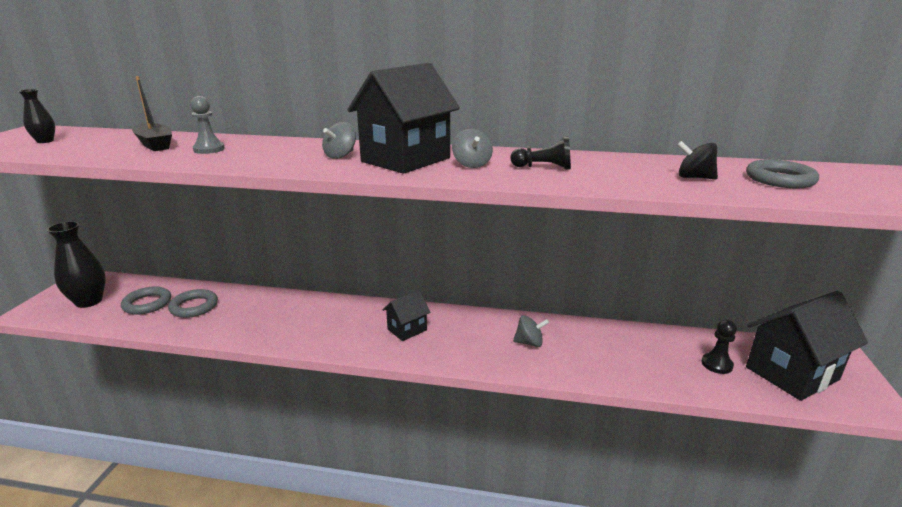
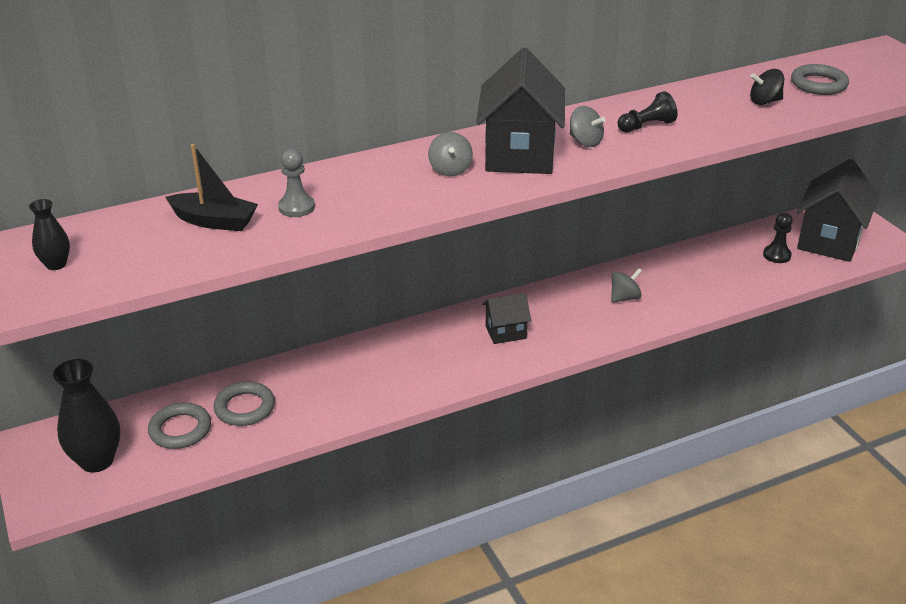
camera: 35 degrees left, 10 degrees up
(407, 330) = (505, 332): black house -> black house turned 60 degrees clockwise

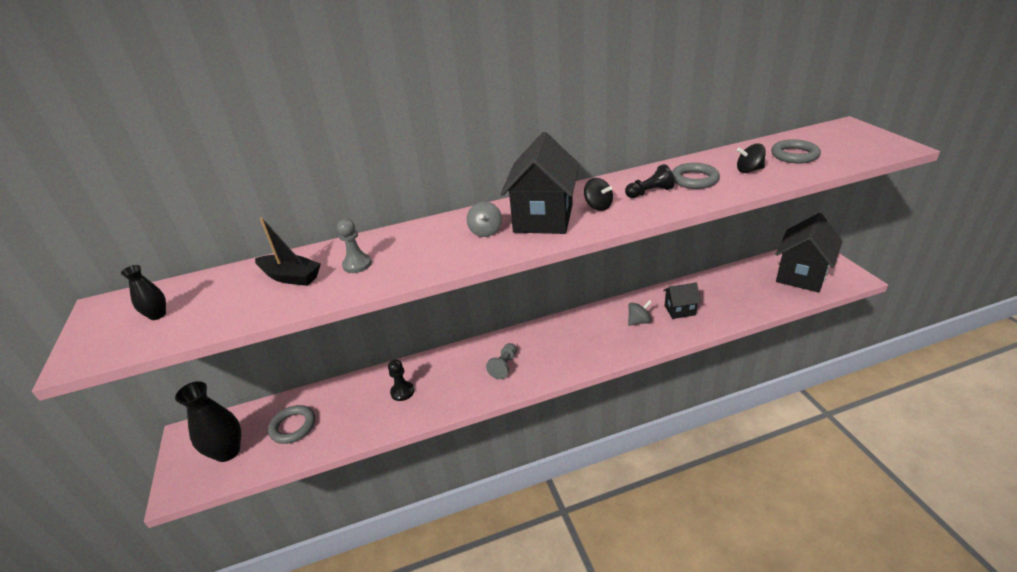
camera: 10 degrees right, 0 degrees up
(245, 408) = (343, 409): grey ring -> grey ring (694, 179)
(453, 353) = (504, 366): none -> grey pawn
(505, 332) = (545, 349): black house -> black house (680, 310)
(585, 142) = (598, 206): grey spinning top -> black spinning top
(776, 255) = (759, 287): black pawn -> black pawn (402, 392)

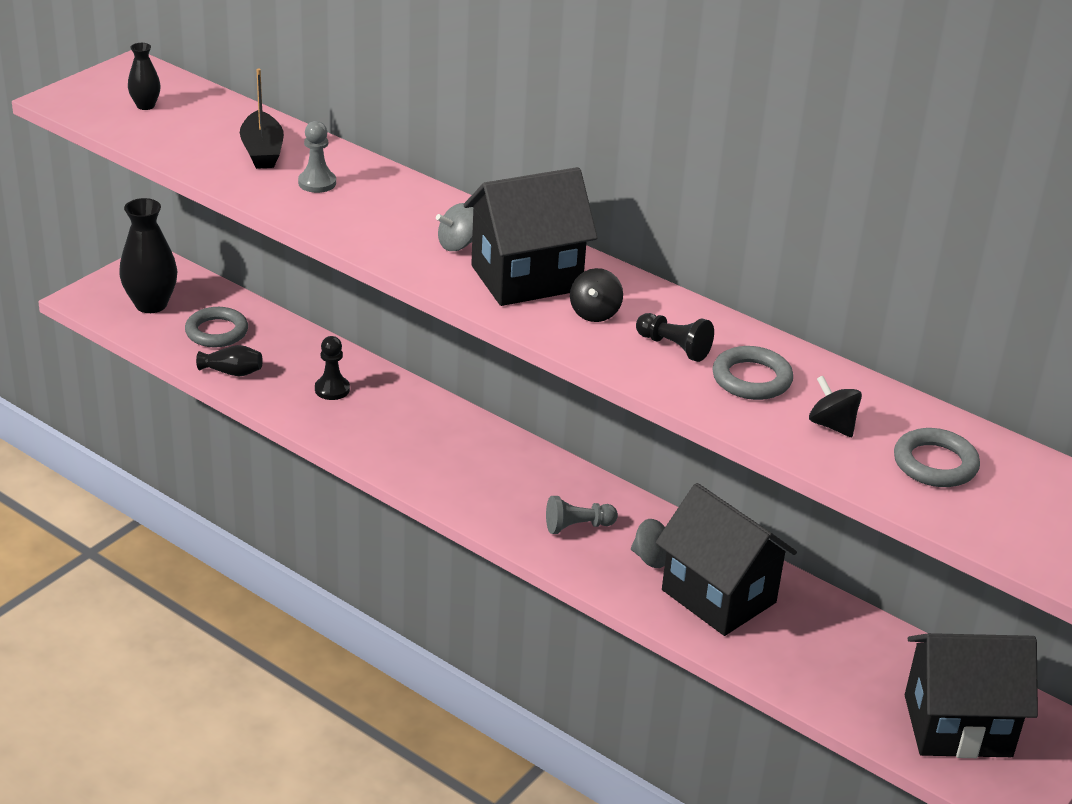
camera: 50 degrees right, 0 degrees up
(340, 434) = (232, 372): none -> black vase
(504, 366) = (446, 457): grey pawn -> grey pawn (577, 526)
(680, 310) = (719, 596): black house -> black house, size x1.92

